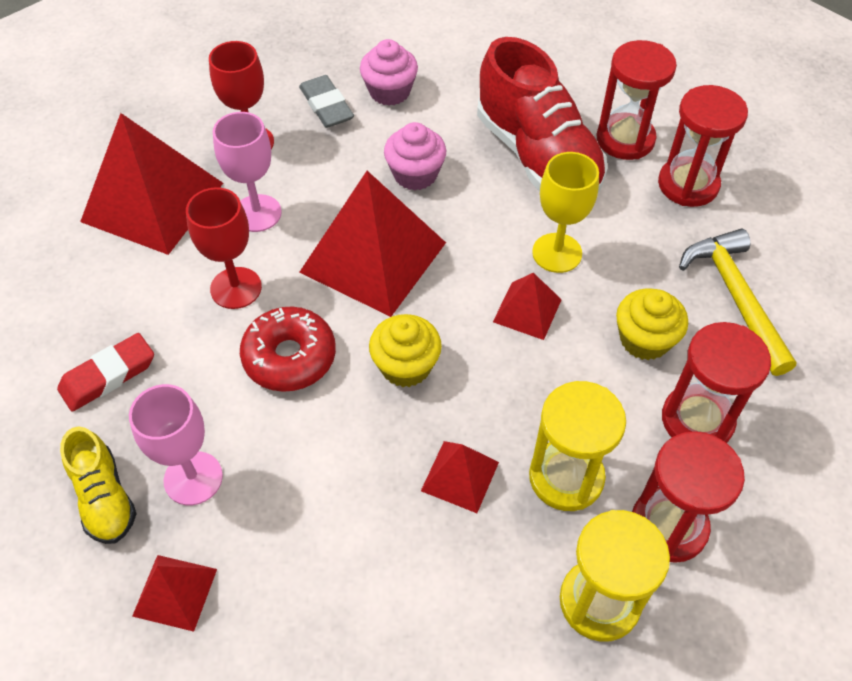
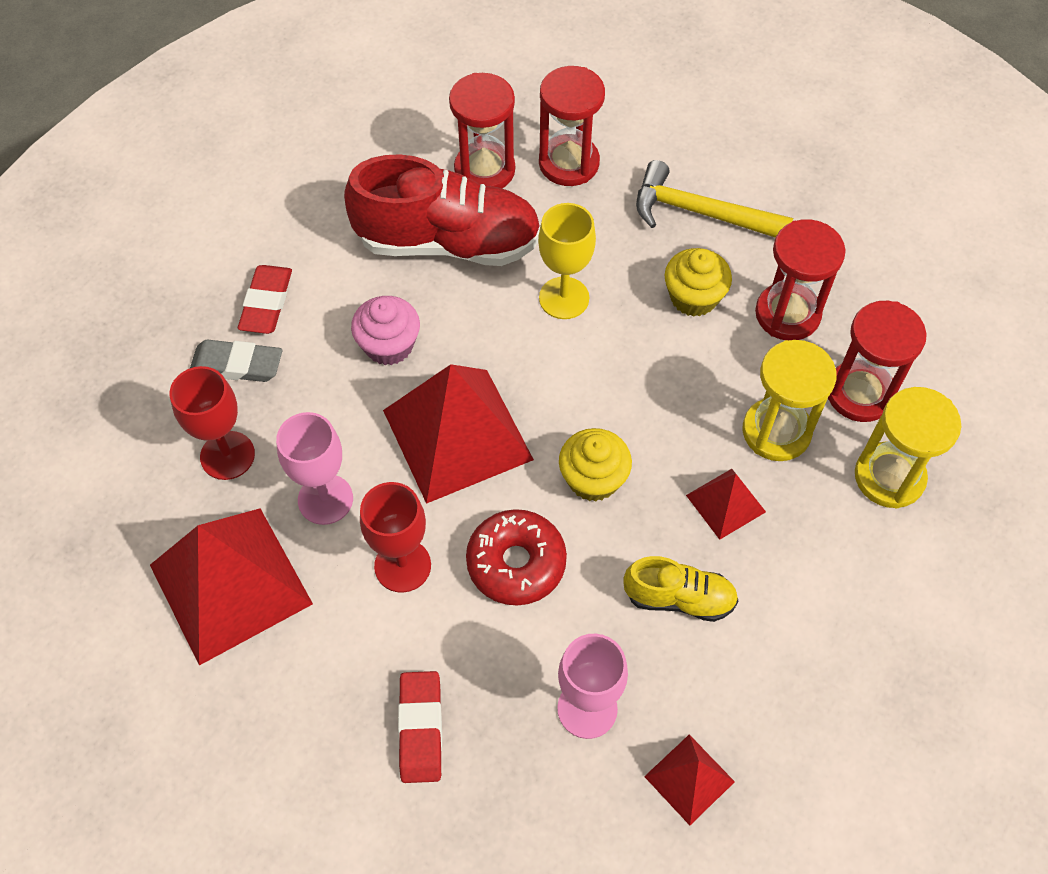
camera: 55 degrees left, 5 degrees up
(105, 498) = (556, 794): yellow shoe -> yellow shoe (679, 598)
(389, 91) = (266, 303): pink cupcake -> red eraser
(527, 310) = (605, 356): red pyramid -> none

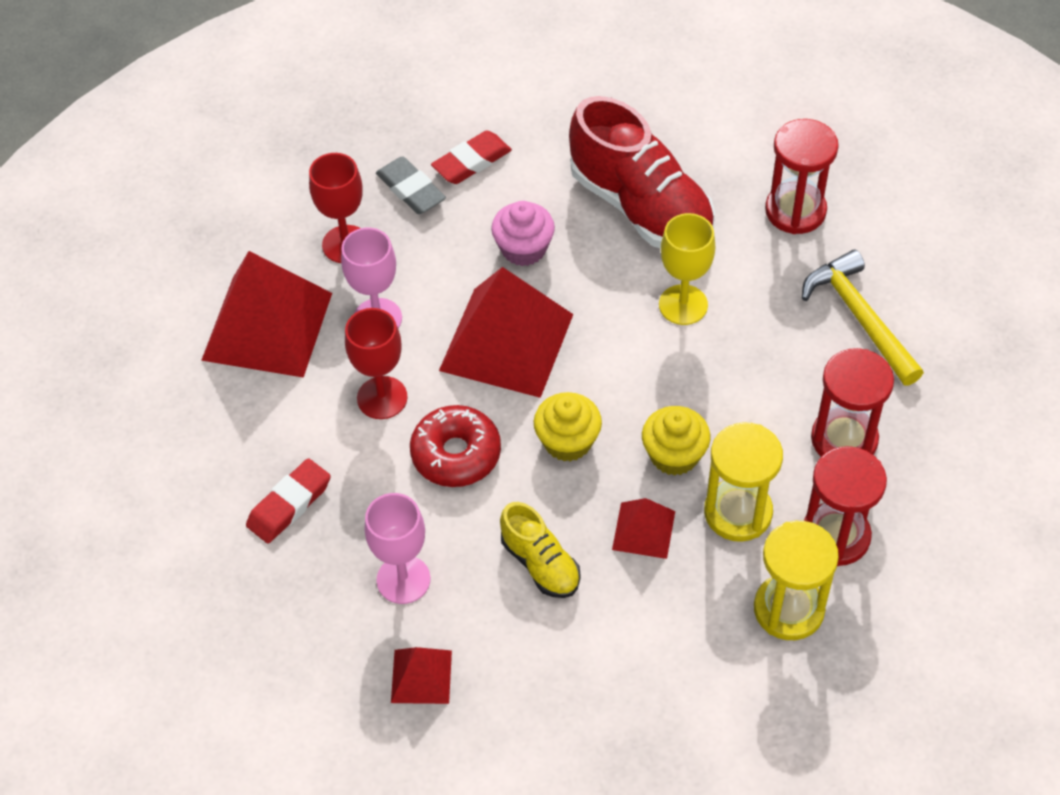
camera: 45 degrees right, 5 degrees down
(484, 170) = (724, 173): red hourglass -> none
(693, 297) = (783, 374): yellow cupcake -> yellow cupcake (674, 455)

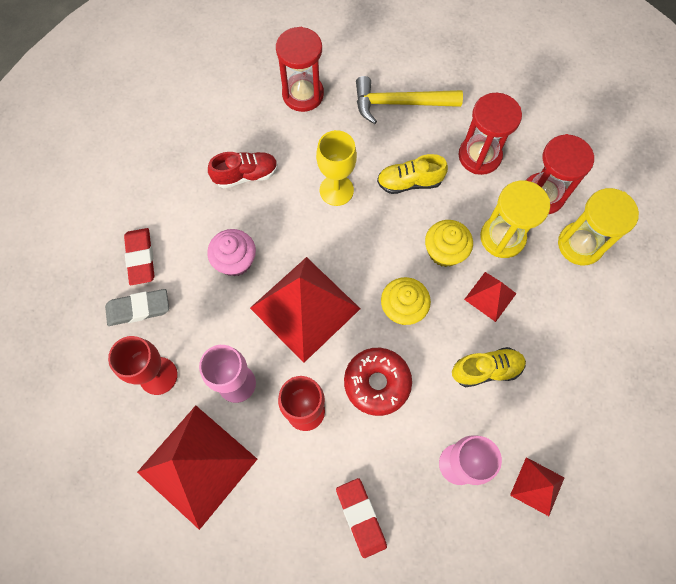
camera: 65 degrees left, 15 degrees up
(641, 207) = (246, 175): red shoe -> red shoe, size x0.52
(748, 376) = (409, 182): none -> yellow shoe

